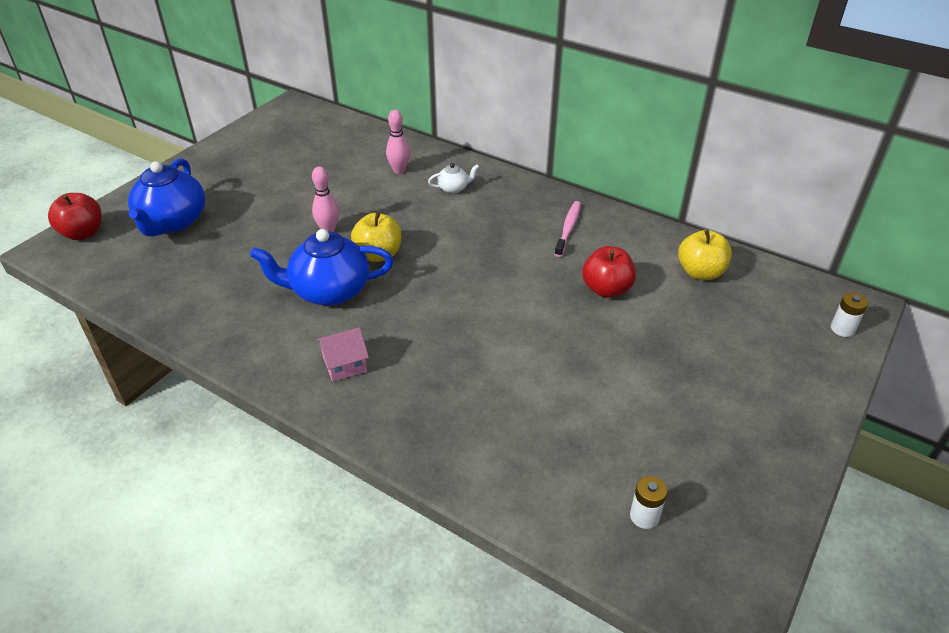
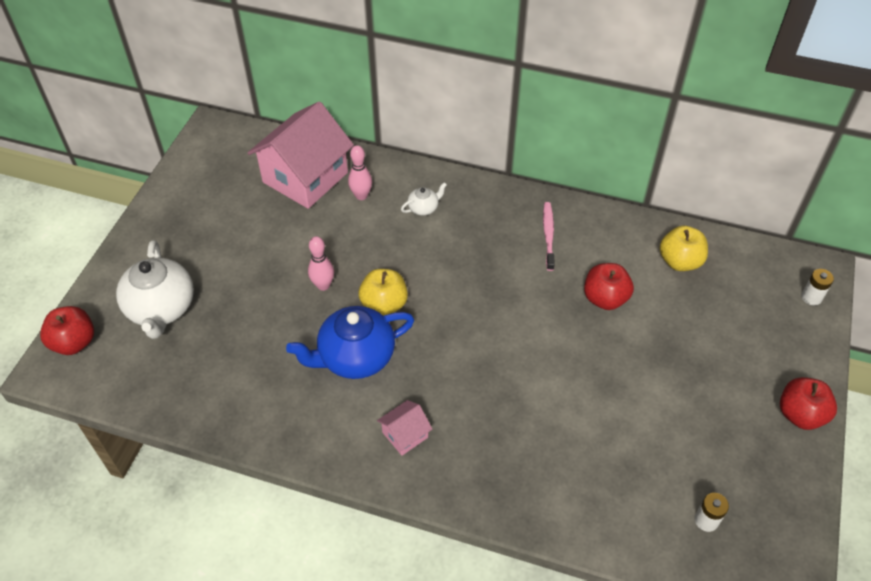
camera: 15 degrees left, 10 degrees up
(173, 222) = (161, 308): blue teapot -> white teapot
(355, 150) = (305, 177): none -> pink house
(795, 435) = (800, 414): none -> red apple

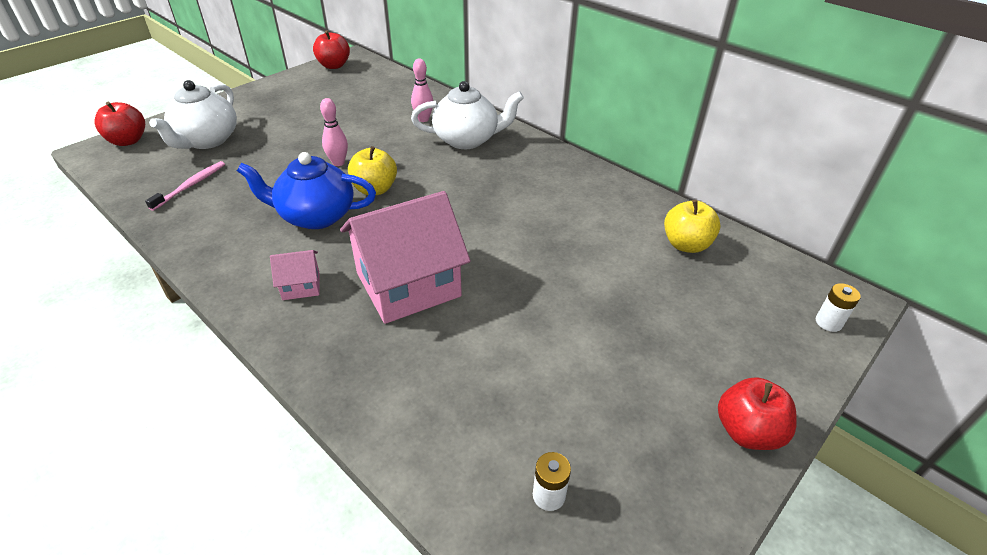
camera: 25 degrees right, 10 degrees down
(305, 177) = (391, 98): pink house -> pink house (408, 284)
(423, 208) = (467, 139): white teapot -> white teapot, size x2.19
(548, 235) = (564, 187): pink toothbrush -> pink toothbrush (190, 186)
(605, 298) = (583, 248): red apple -> red apple (334, 65)

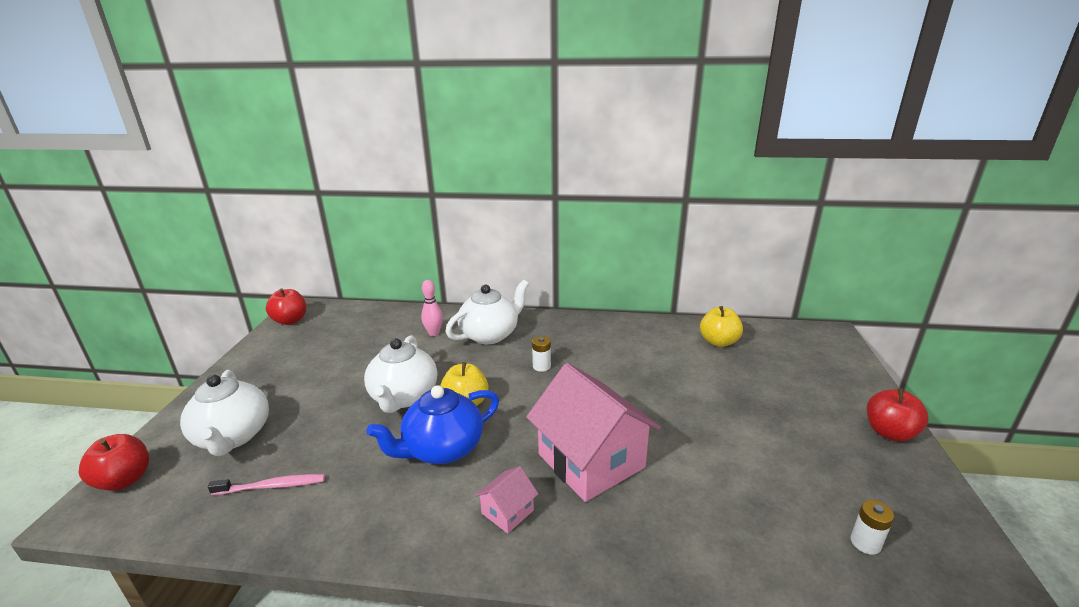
camera: 35 degrees left, 15 degrees down
(190, 186) = (271, 486): pink toothbrush -> pink toothbrush turned 90 degrees clockwise
(338, 163) = (404, 397): pink bowling pin -> white teapot
(408, 284) = (591, 460): pink house -> pink house turned 60 degrees counterclockwise
(828, 322) = (838, 350): white battery -> white battery (541, 366)

